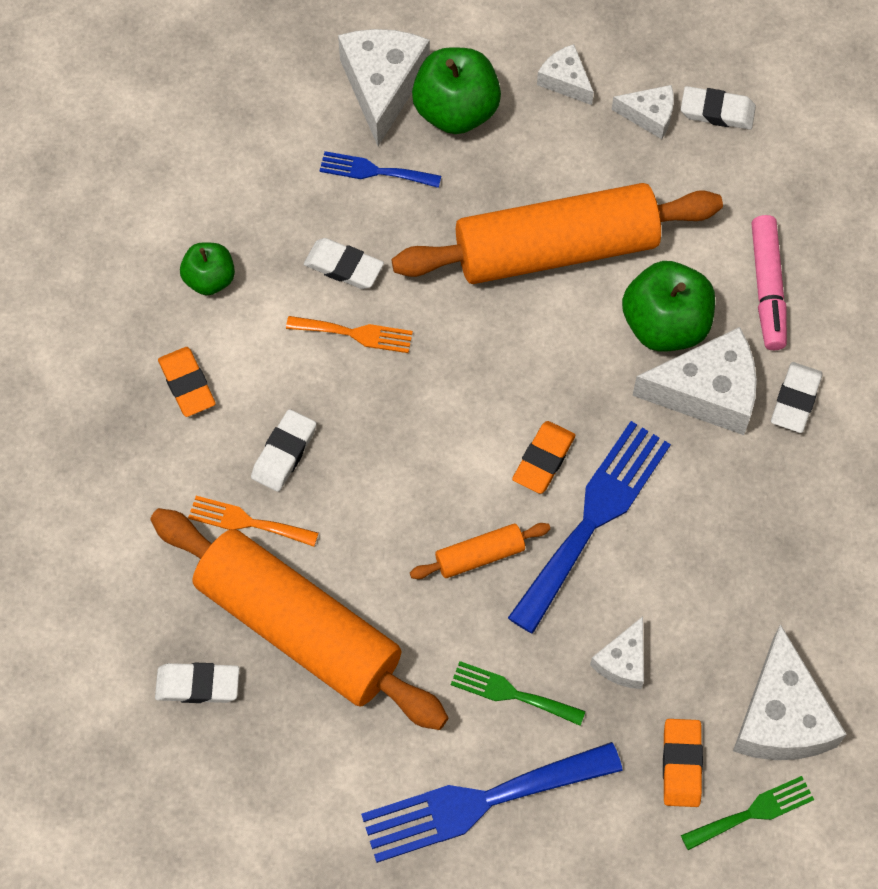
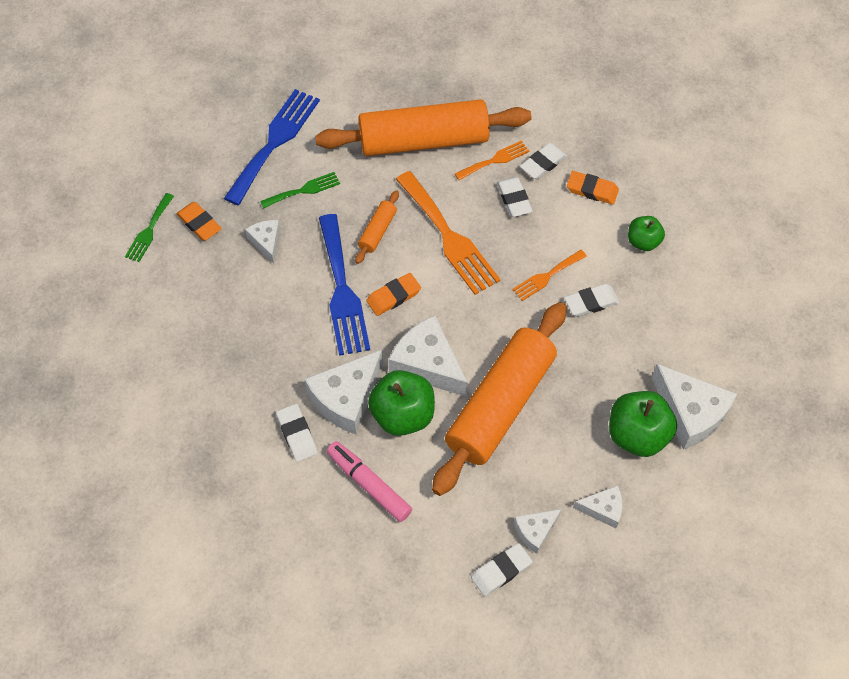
camera: 135 degrees right, 5 degrees down
(198, 685) = (439, 89): white eraser -> white eraser (543, 163)
(374, 171) = (637, 363): blue fork -> none
(408, 474) = (448, 237): none -> orange fork
(543, 459) = (393, 296): orange eraser -> orange eraser turned 75 degrees clockwise
(781, 716) = (170, 279): white cheese -> white cheese (427, 364)

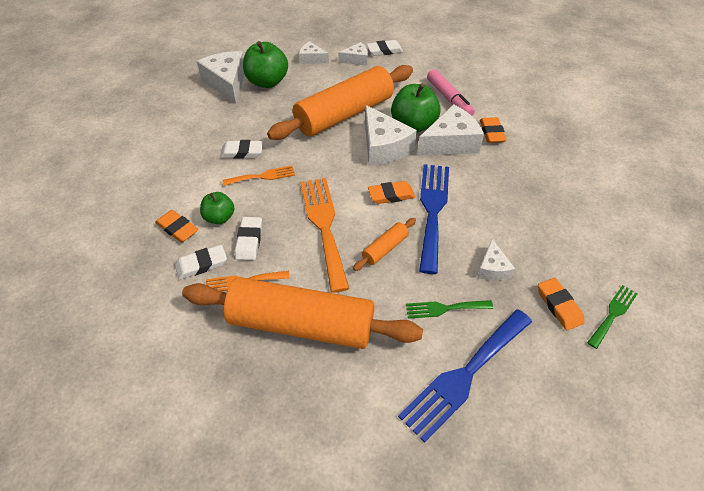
camera: 160 degrees left, 10 degrees down
(297, 434) = (492, 133): white eraser -> orange eraser
(643, 242) = (171, 179): green apple -> green apple (219, 217)

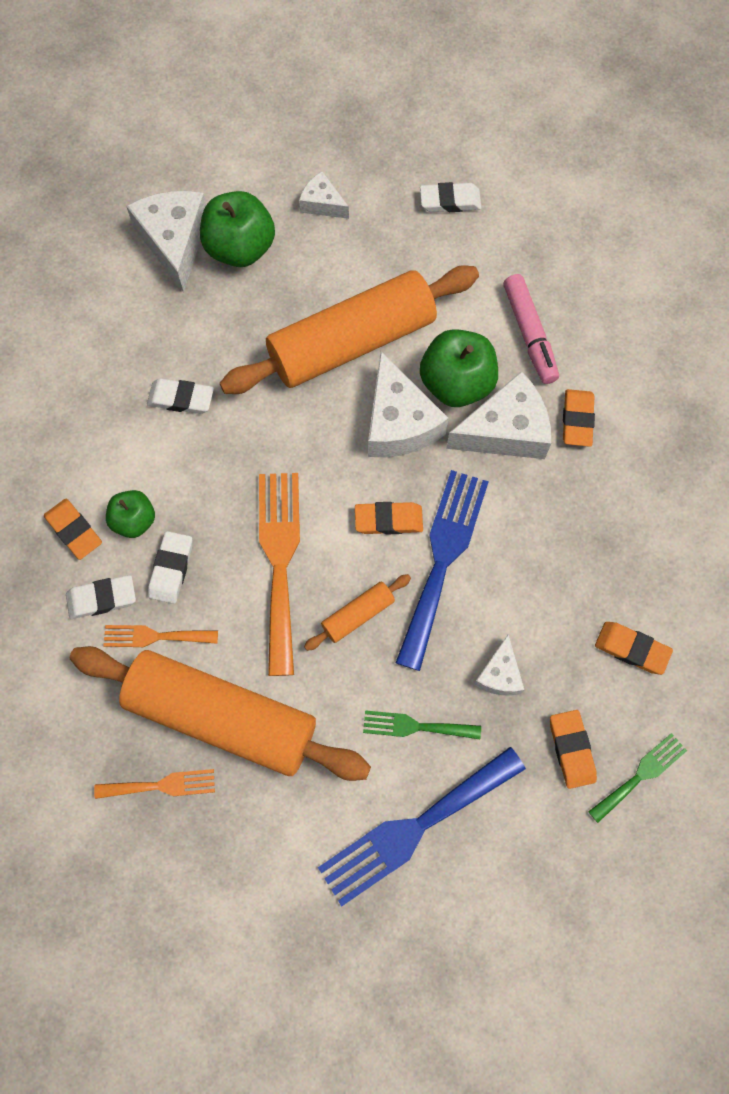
camera: 10 degrees right, 20 degrees up
(262, 176) = (205, 453): orange fork -> orange fork (161, 785)
(356, 59) = (397, 216): white cheese -> none
(574, 241) = (632, 649): none -> orange eraser

